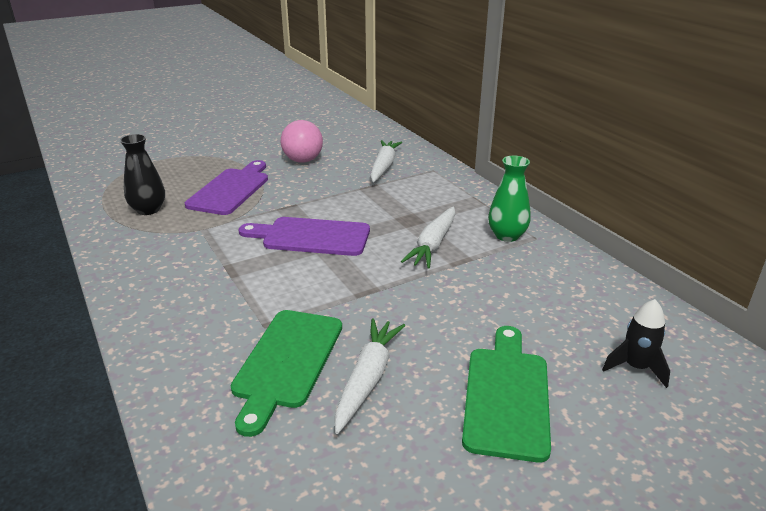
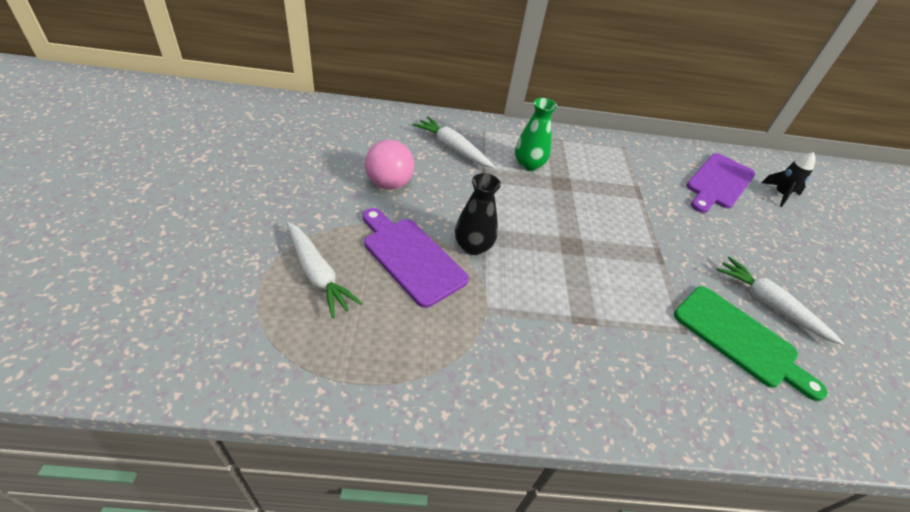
camera: 65 degrees left, 15 degrees up
(148, 210) = (403, 341): black vase -> black vase (473, 246)
(311, 237) = (554, 246): purple cutting board -> purple cutting board (718, 183)
(433, 244) = (608, 192): white carrot -> white carrot (317, 274)
(506, 395) = (797, 253): green cutting board -> none
(507, 236) = (615, 156): green vase -> green vase (528, 165)

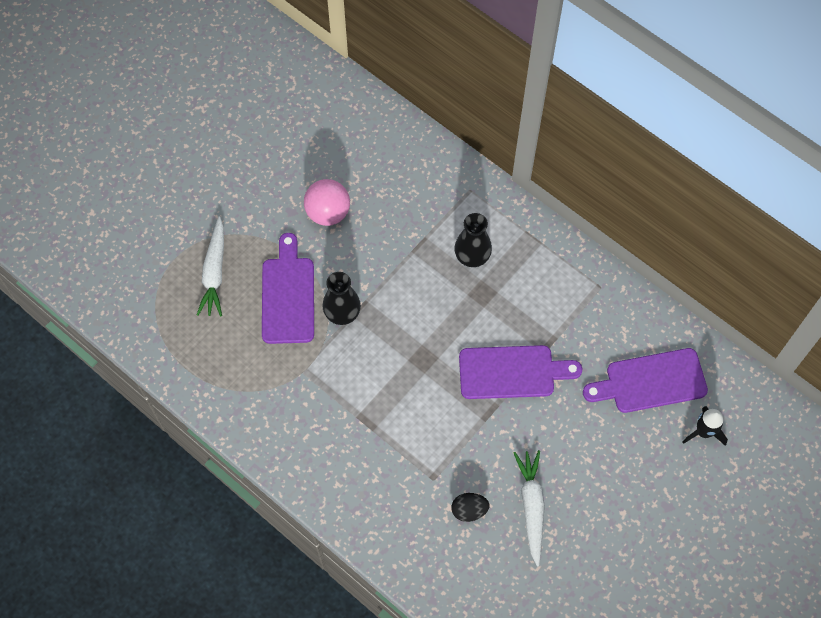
camera: 45 degrees right, 20 degrees up
(453, 148) = (418, 199): white carrot -> none
(528, 165) = (472, 256): green vase -> black vase
(640, 221) = (512, 372): none -> purple cutting board
(739, 339) = (469, 510): green cutting board -> black egg

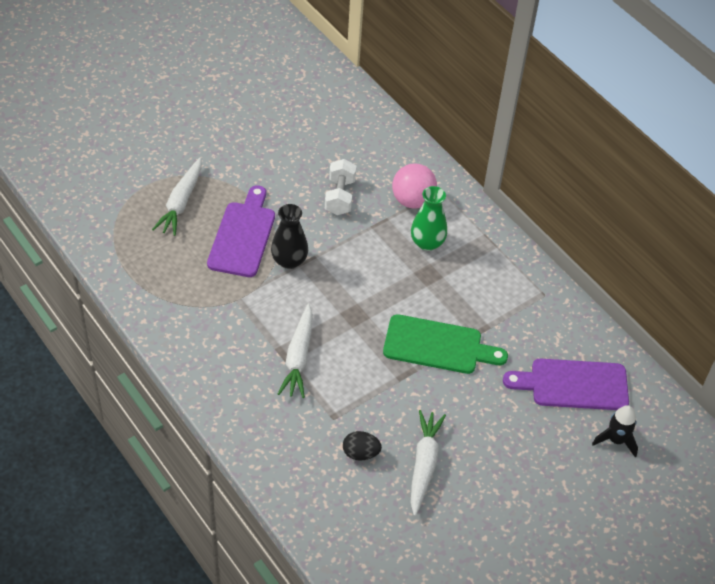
camera: 10 degrees right, 15 degrees down
(328, 213) = (302, 179): pink ball -> pink ball (412, 201)
(371, 224) = (339, 196): none -> white dumbbell
(381, 420) = (298, 357): none -> white carrot
(472, 256) = (427, 243): black vase -> green vase
(512, 372) = (438, 346): purple cutting board -> green cutting board

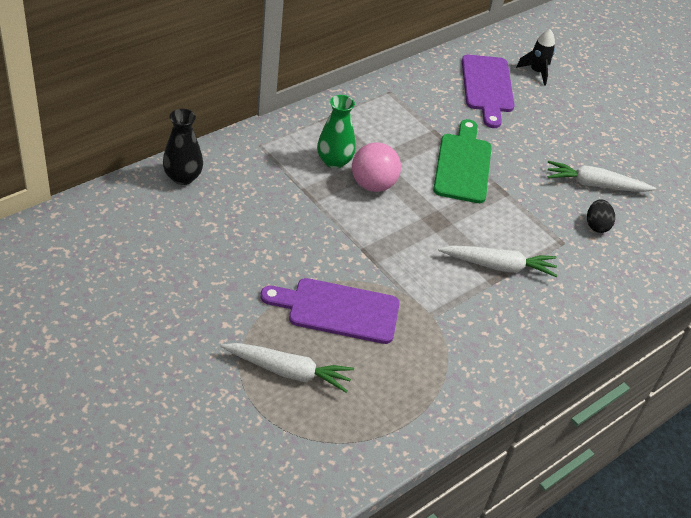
camera: 95 degrees left, 5 degrees down
(289, 261) = (371, 270): black vase -> black vase (183, 177)
(339, 196) = (272, 224): white dumbbell -> none
(412, 201) = (276, 167): pink ball -> pink ball (373, 185)

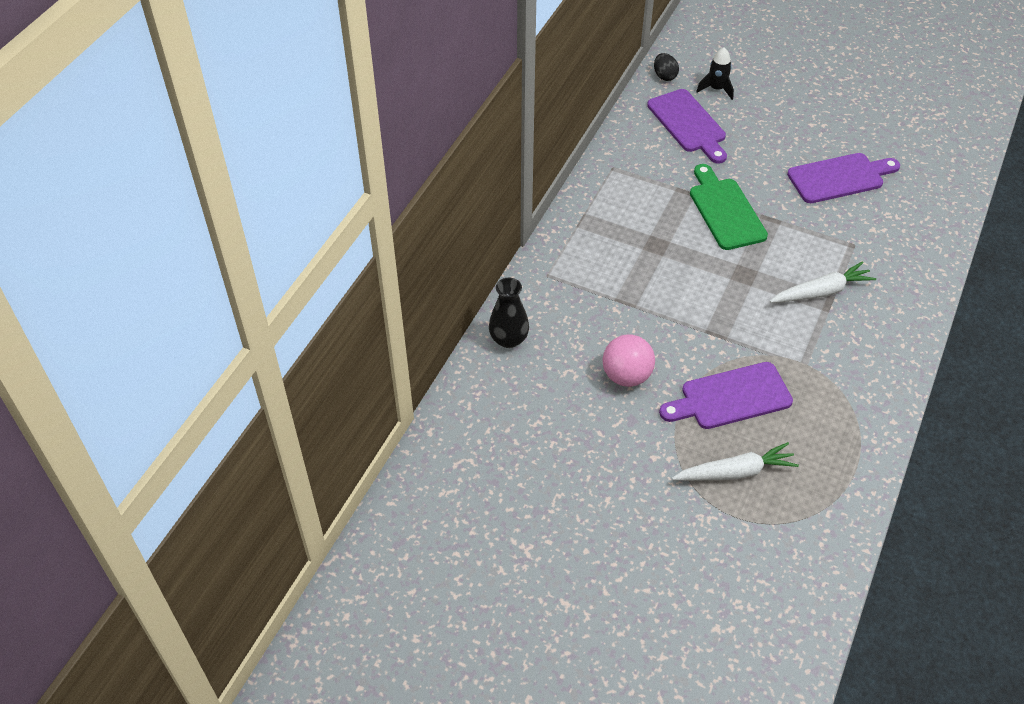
camera: 20 degrees left, 5 degrees up
(334, 161) = (620, 259): green vase -> none
(373, 185) = (669, 266): pink ball -> pink ball (626, 376)
(595, 185) = (839, 178): white carrot -> purple cutting board
(596, 225) = (867, 216): black egg -> black egg (664, 76)

